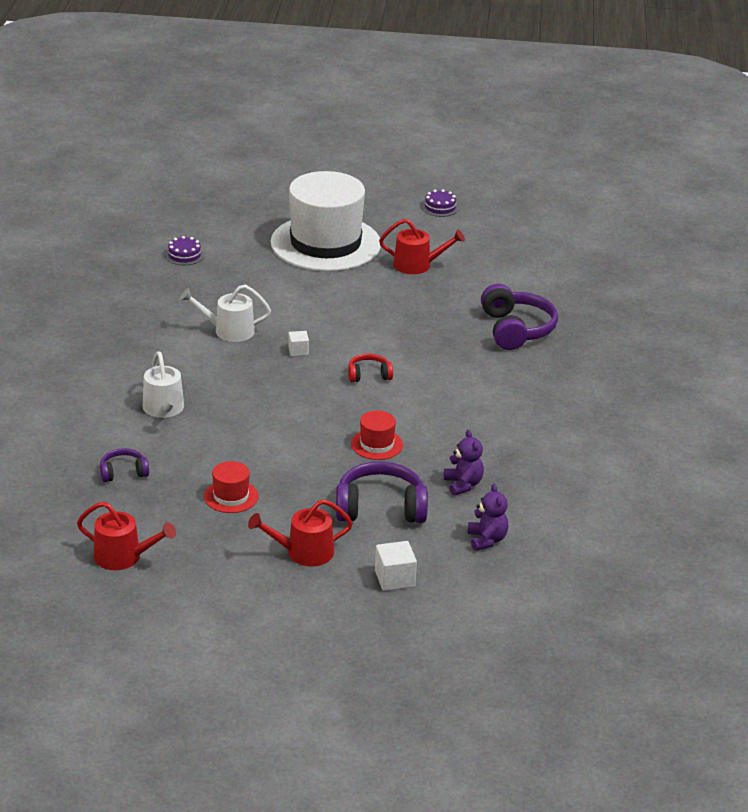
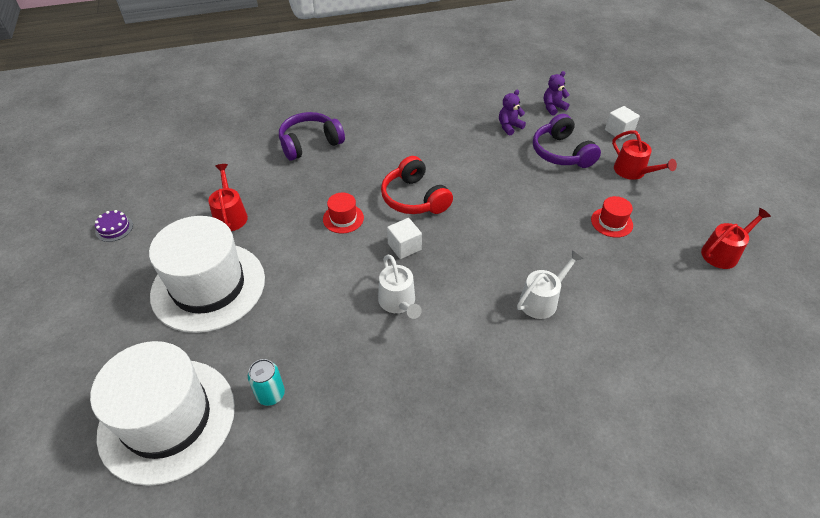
camera: 110 degrees left, 15 degrees up
(123, 472) = (639, 292): purple headphones -> none
(123, 557) = (723, 253): red watering can -> red watering can turned 60 degrees clockwise
(184, 255) = (270, 394): purple cake -> turquoise can
(199, 214) = (167, 419): none -> white hat
(298, 351) = (404, 247): white cube -> white cube, size x1.58
(369, 375) = (414, 198): red headphones -> red headphones, size x1.89
(377, 444) = (496, 172): red hat -> red hat (343, 218)

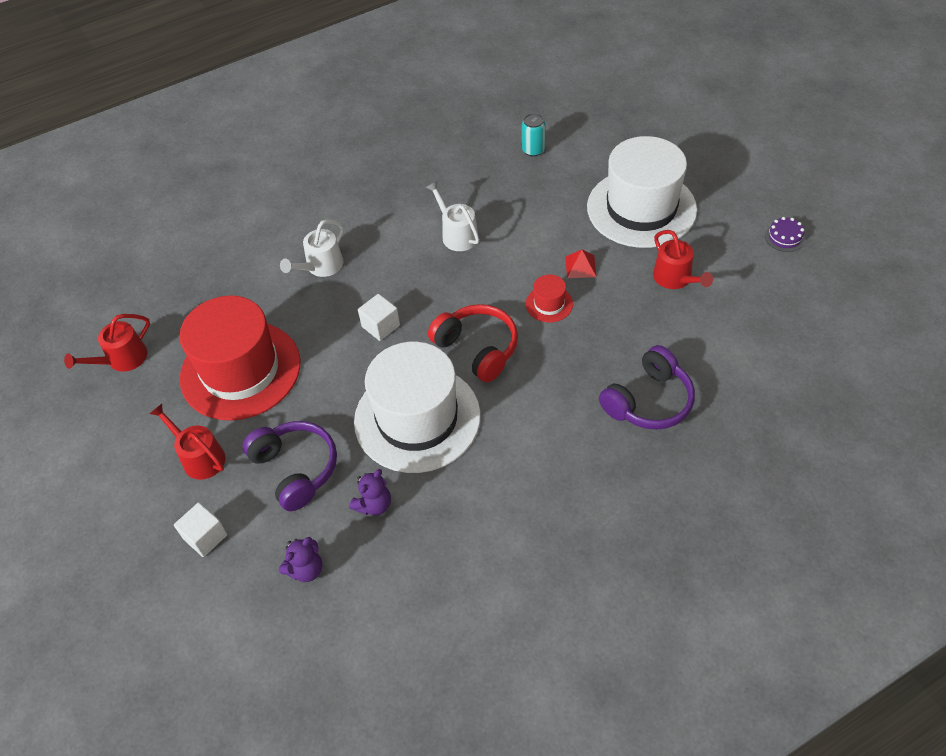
camera: 170 degrees right, 5 degrees up
(167, 419) = (599, 121): white hat -> white hat (417, 418)
(300, 243) = (580, 266): none -> red pyramid
(404, 247) = (469, 288): white cube -> white cube (381, 326)
(611, 222) = (240, 370): red hat -> red hat, size x2.47

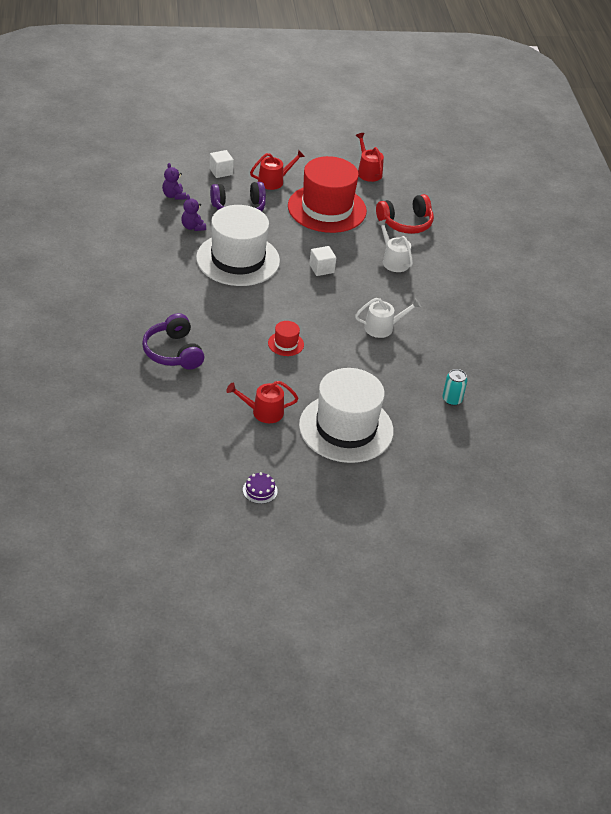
camera: 105 degrees right, 10 degrees down
(477, 348) = (272, 300): red headphones -> red headphones (406, 223)
(580, 266) = (309, 372): red pyramid -> none

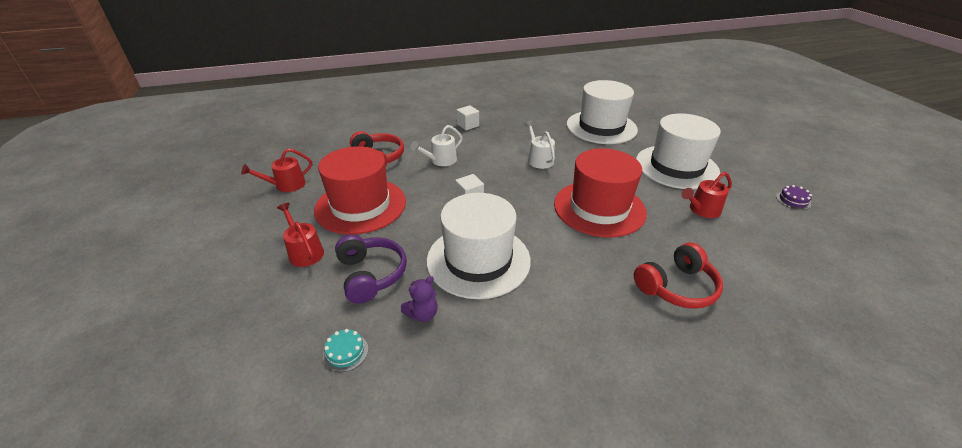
camera: 95 degrees left, 5 degrees down
(173, 196) = (345, 352): purple teddy bear -> turquoise cake
(173, 352) = (676, 287): purple headphones -> red headphones
(221, 171) = (278, 307): white cube -> white cube (468, 125)
(263, 412) = (702, 210): red watering can -> red watering can turned 75 degrees clockwise
(286, 344) = (599, 208): red hat -> red hat, size x2.47
(452, 399) = (601, 127): turquoise can -> white hat

